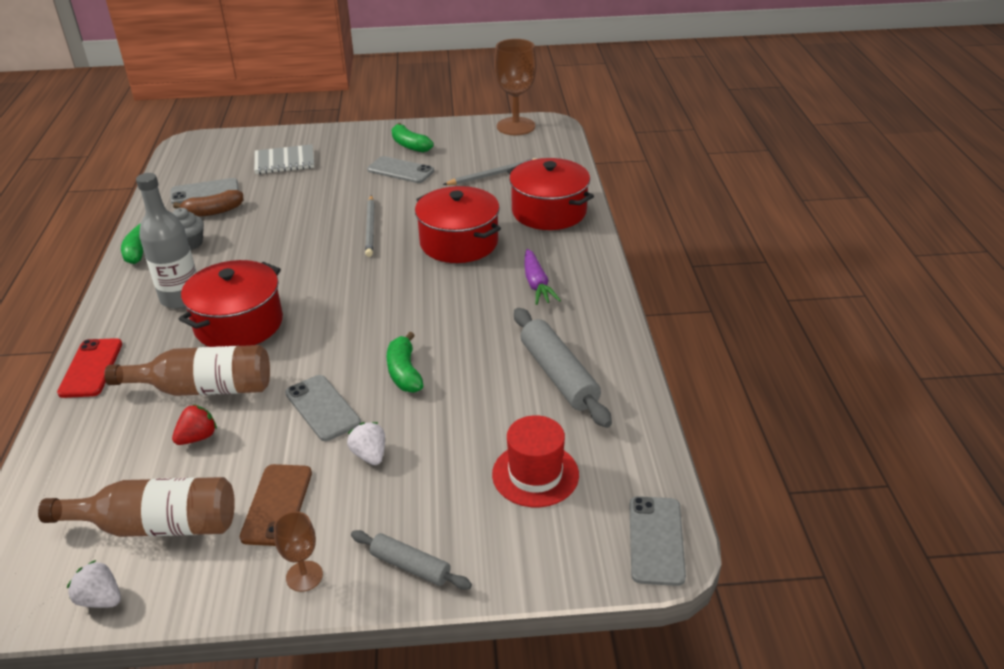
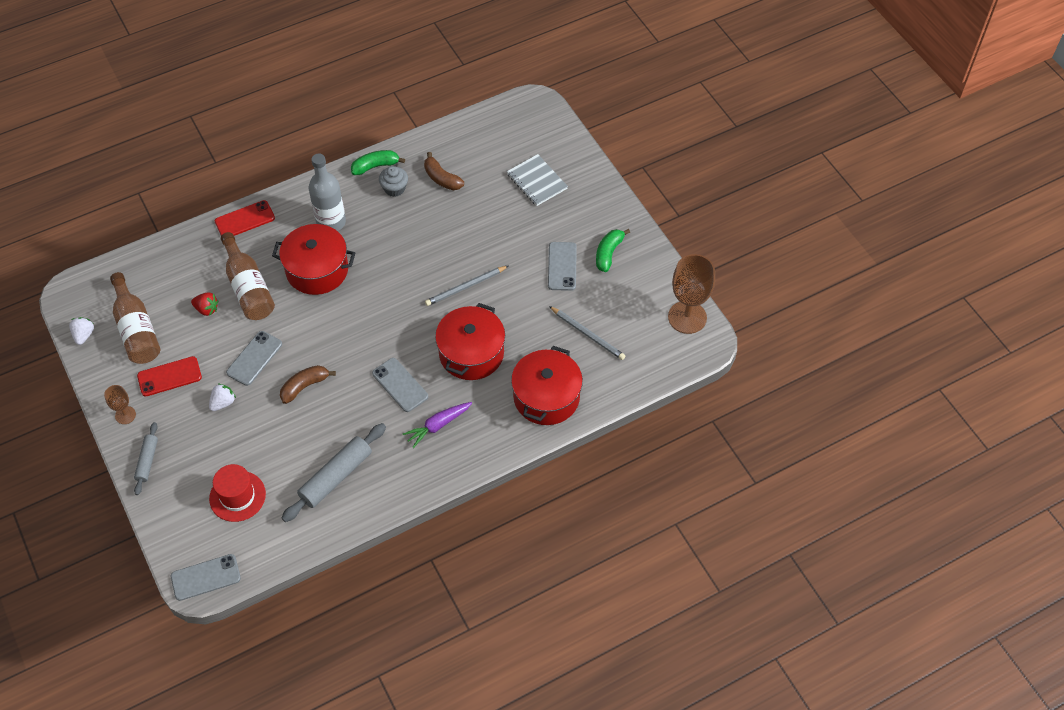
camera: 65 degrees right, 20 degrees up
(205, 192) = (466, 157): grey phone -> grey phone (400, 385)
(277, 504) = (169, 376): brown phone -> red phone
(404, 372) = (304, 386): green banana -> brown banana

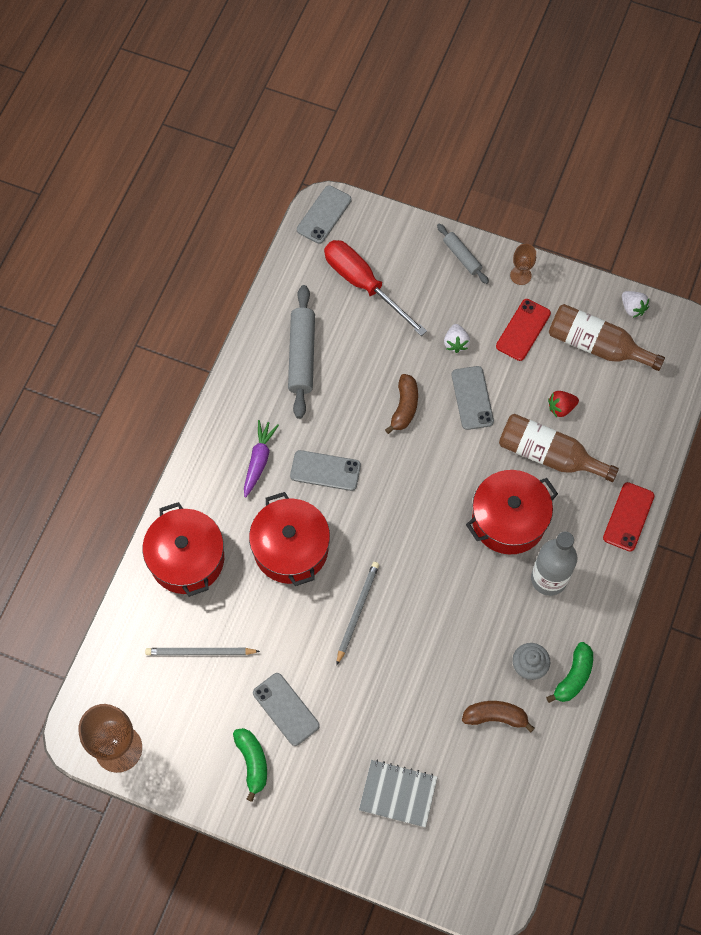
camera: 140 degrees right, 10 degrees up
(237, 496) = (363, 284): red hat -> red screwdriver

